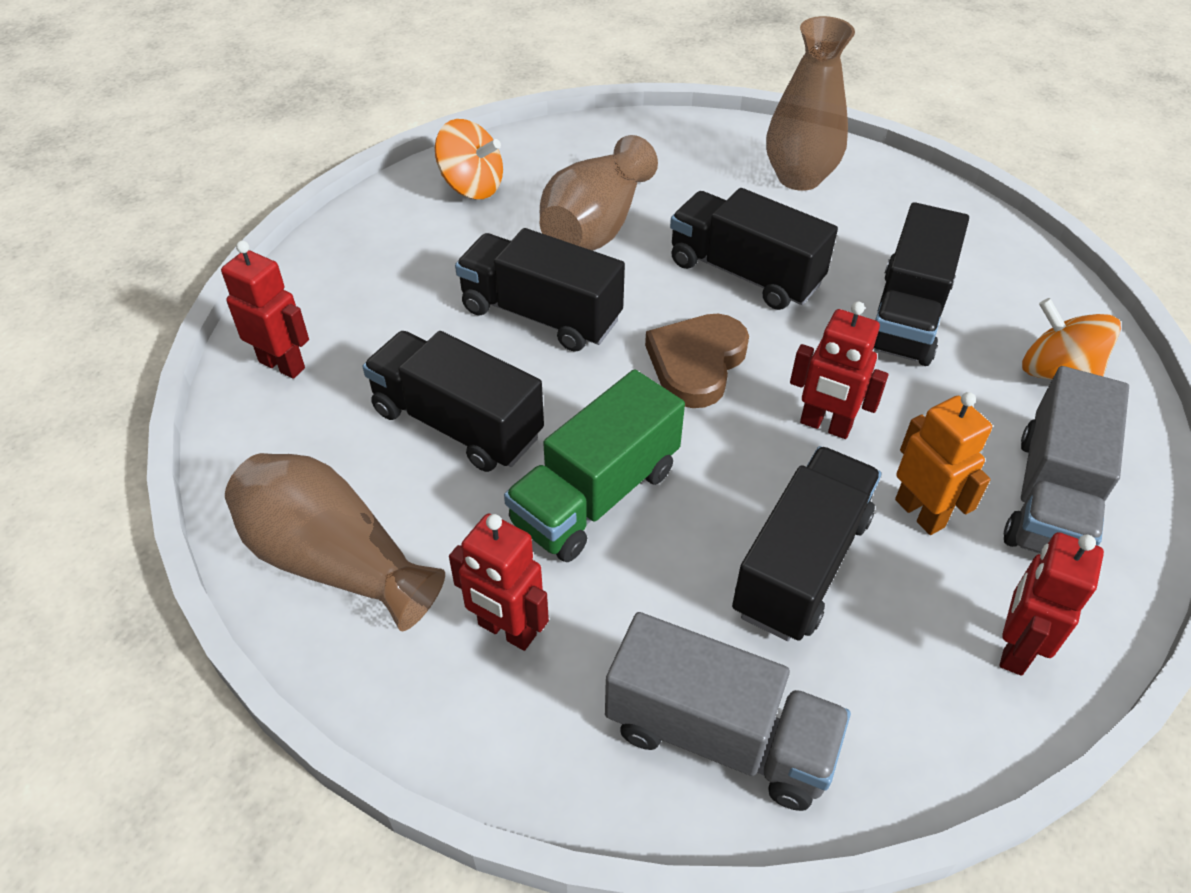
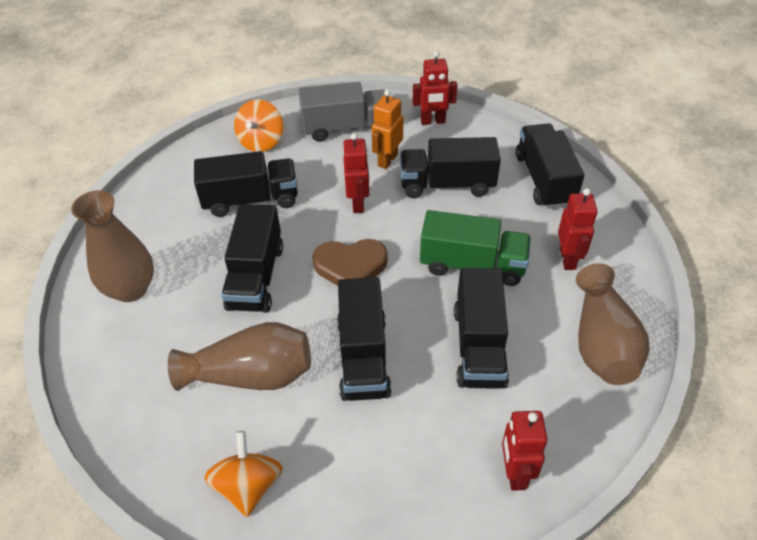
camera: 120 degrees left, 0 degrees up
(719, 735) = (544, 180): grey truck -> black truck

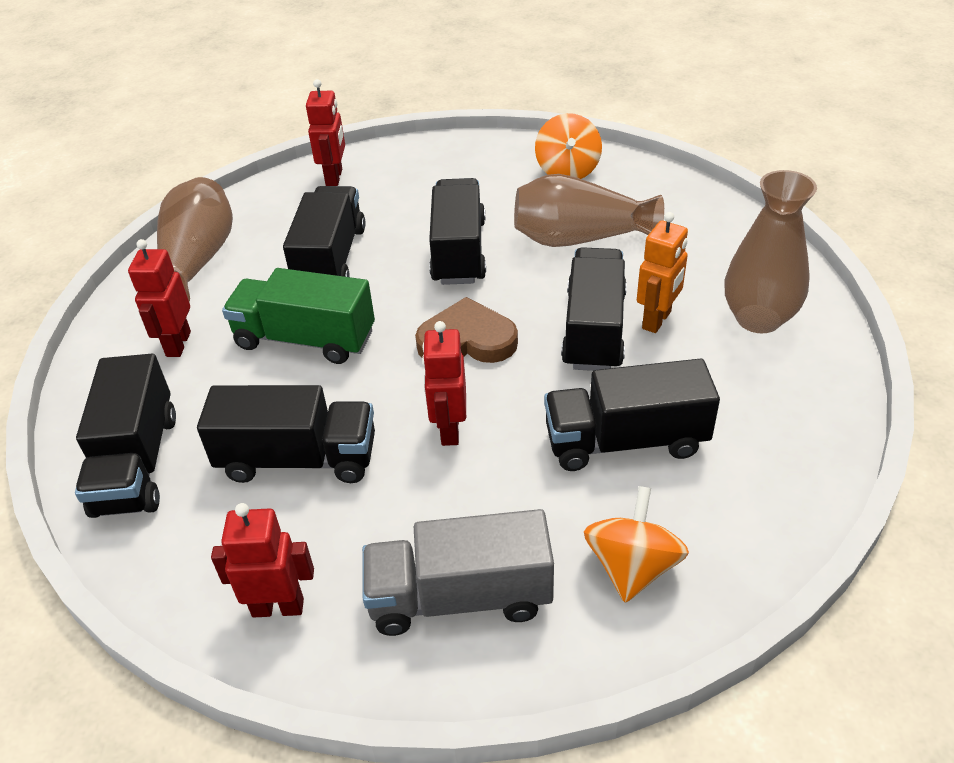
camera: 175 degrees left, 5 degrees down
(387, 160) = (389, 512): orange robot -> orange robot (657, 320)

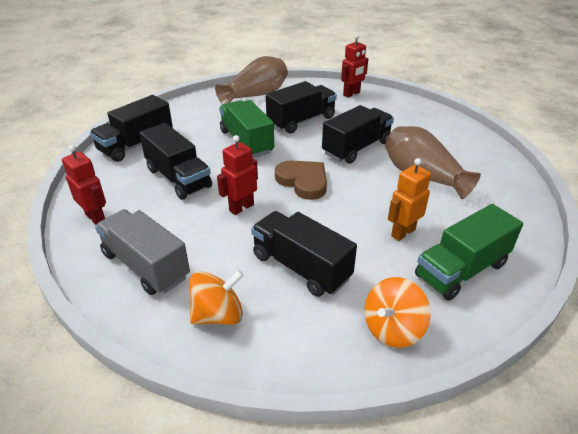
camera: 45 degrees right, 5 degrees down
(178, 344) = (206, 117): red robot -> none
(567, 170) = (465, 146): orange spinning top -> orange spinning top (392, 329)
(594, 330) = (364, 215): black truck -> none
(657, 320) = (402, 232): orange robot -> orange robot turned 150 degrees clockwise
(758, 318) = (461, 270): brown vase -> green truck

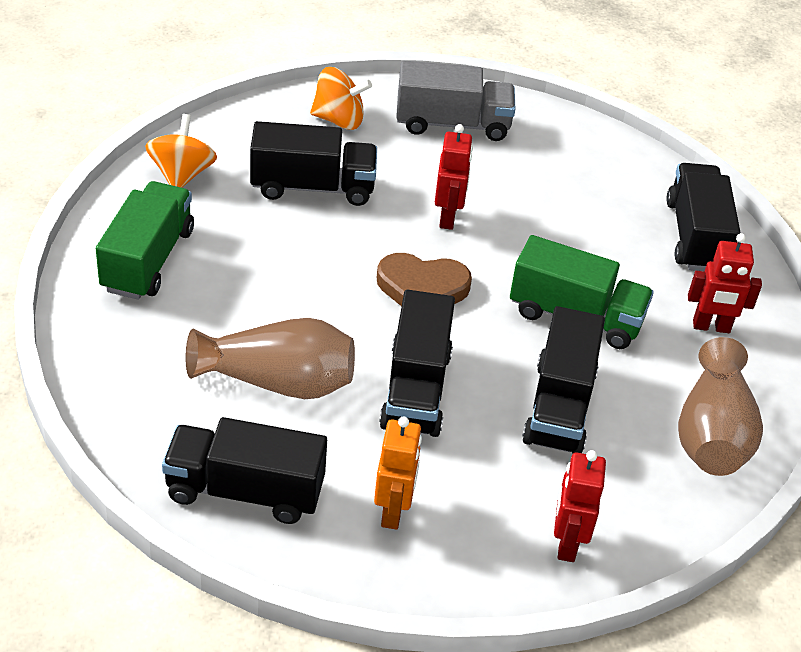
camera: 135 degrees right, 5 degrees up
(96, 218) = (568, 138): red robot -> red robot (711, 327)
(178, 178) = (567, 218): black truck -> black truck (245, 491)
(218, 315) = (339, 120): orange spinning top -> orange spinning top turned 105 degrees counterclockwise
(402, 232) = (240, 275): orange robot -> orange robot (393, 512)

